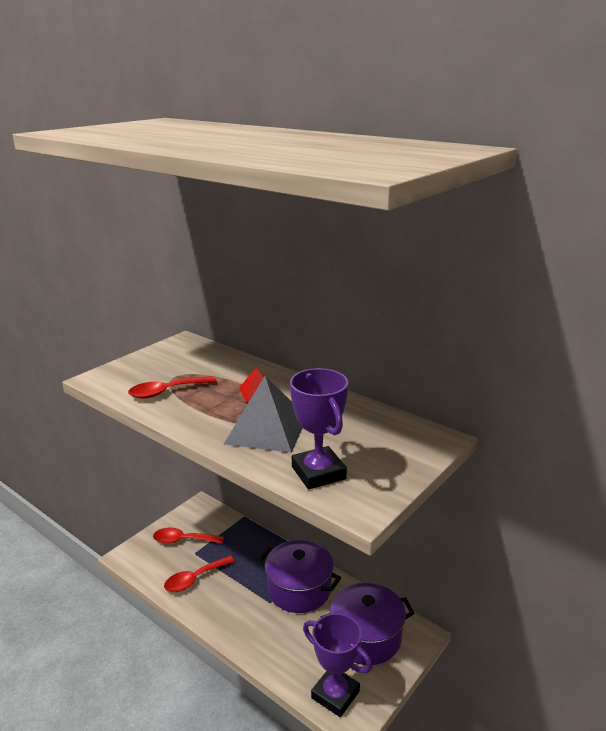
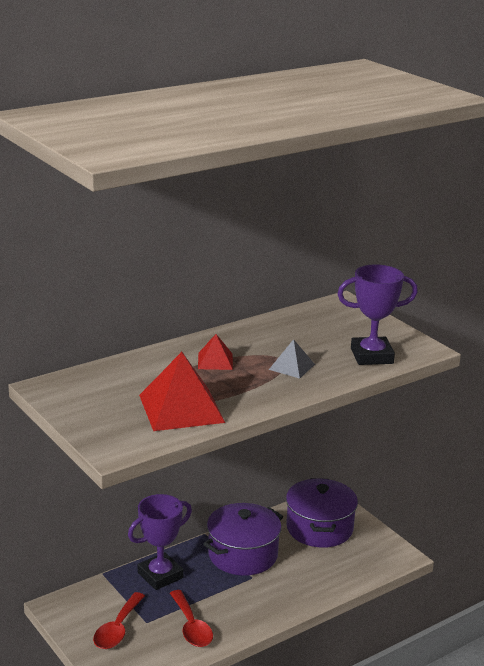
camera: 75 degrees left, 0 degrees up
(166, 392) = (181, 408): red spoon -> red pyramid
(266, 429) = (291, 367): grey pyramid -> grey pyramid, size x0.52
(335, 694) = (374, 559): purple trophy -> purple trophy (160, 575)

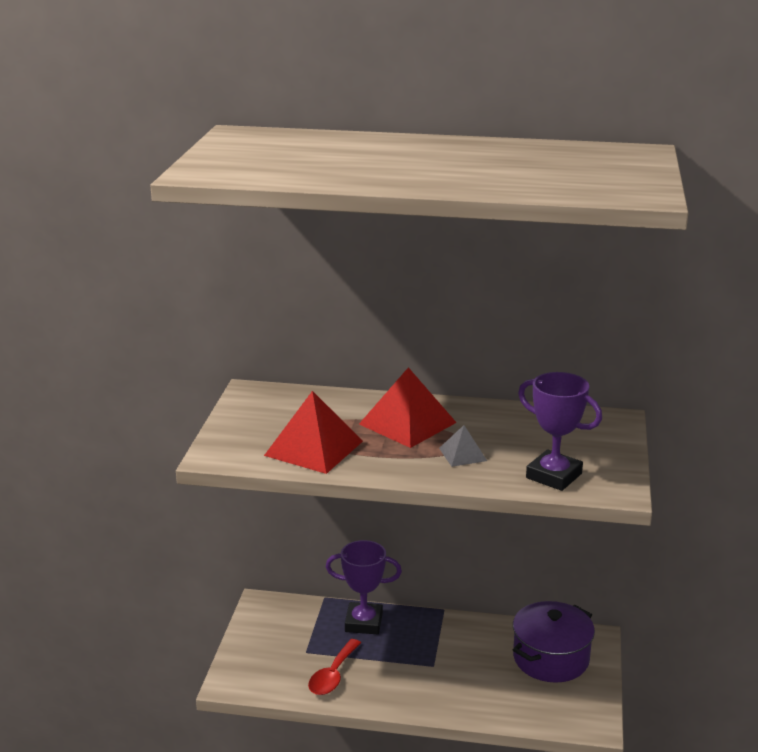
camera: 45 degrees right, 0 degrees up
(117, 629) = (279, 644): red spoon -> none
(215, 361) = (407, 423): red pyramid -> red pyramid, size x1.93
(243, 555) = (451, 643): purple pot -> none

